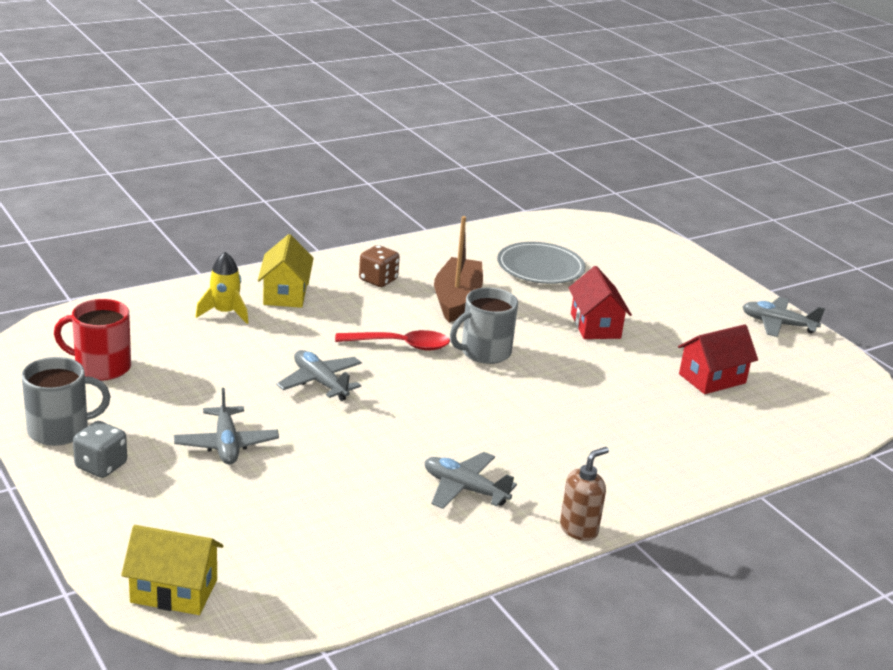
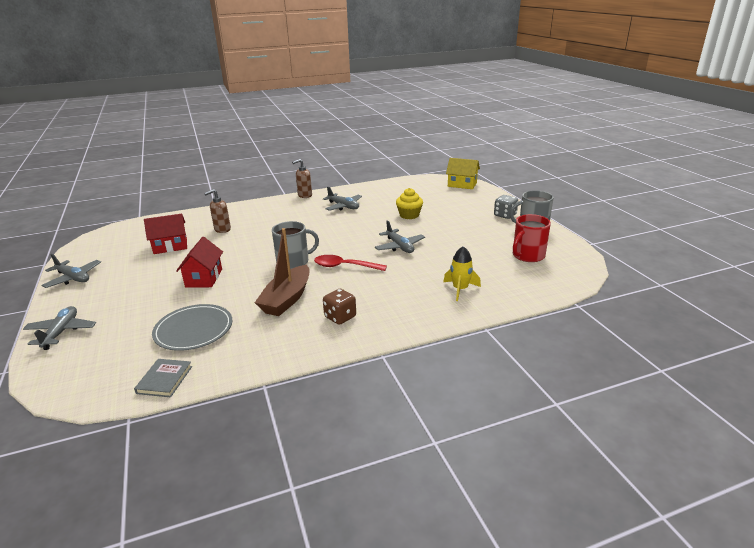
camera: 165 degrees left, 0 degrees up
(101, 367) = (527, 255): red mug -> red mug turned 120 degrees clockwise
(226, 444) = (449, 222): grey plane -> grey plane (61, 332)
(285, 294) = (416, 305): yellow house -> none
(311, 463) = (409, 215): none -> yellow cupcake
(523, 230) = (164, 380): none -> grey book
(664, 417) = (222, 229): none -> brown soap dispenser

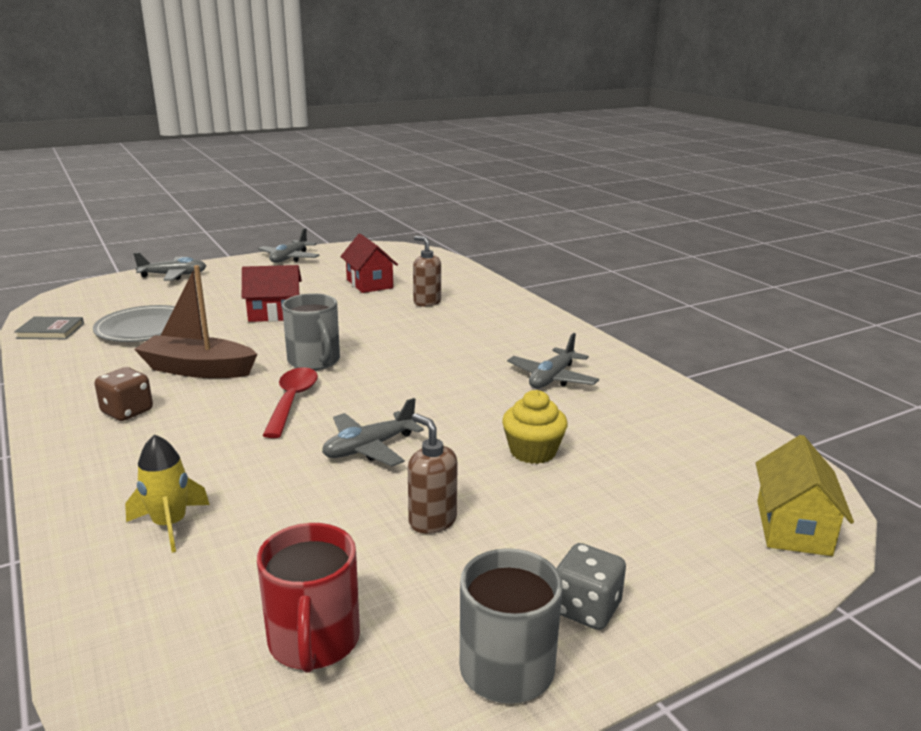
camera: 80 degrees right, 5 degrees down
(304, 195) = (589, 340): brown soap dispenser -> brown soap dispenser (432, 521)
(527, 255) = (314, 641): red mug -> red mug turned 135 degrees counterclockwise

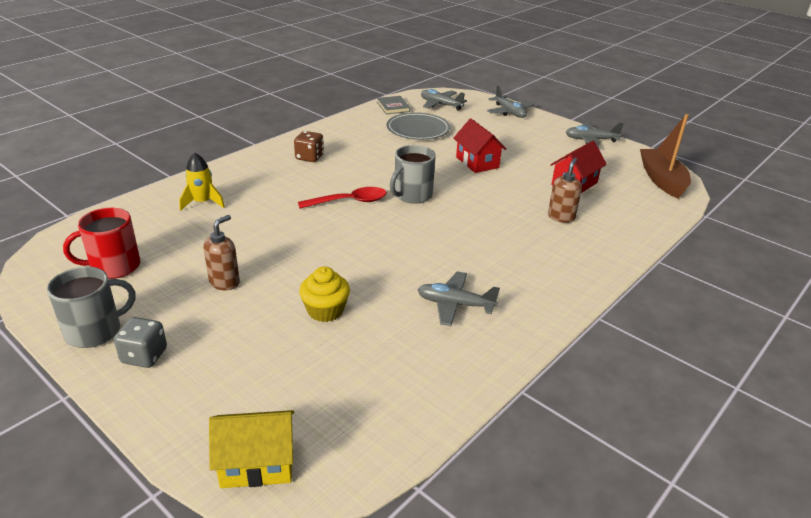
camera: 70 degrees right, 10 degrees up
(197, 369) = (373, 161): brown boat -> brown boat (662, 180)
(369, 448) = (302, 242): grey plane -> grey plane (440, 105)

